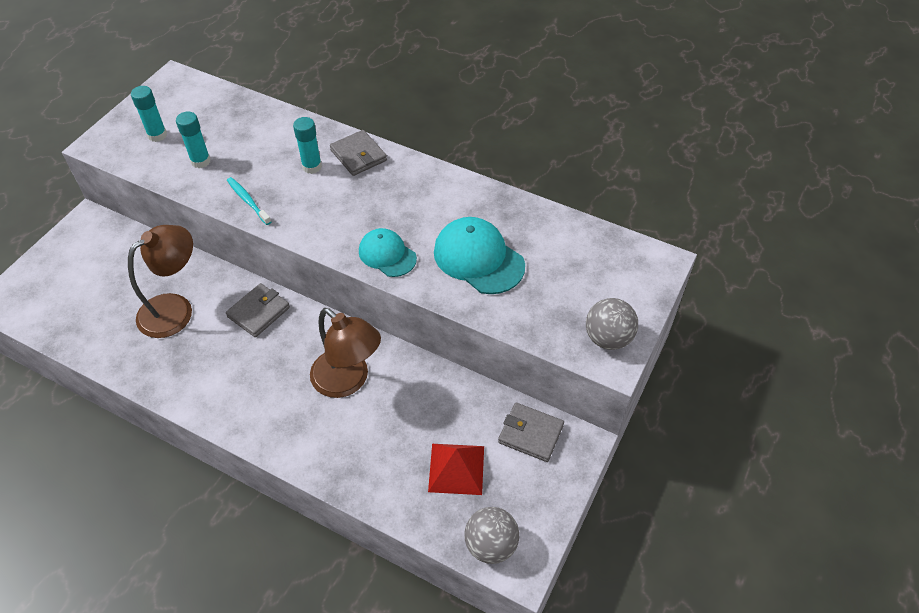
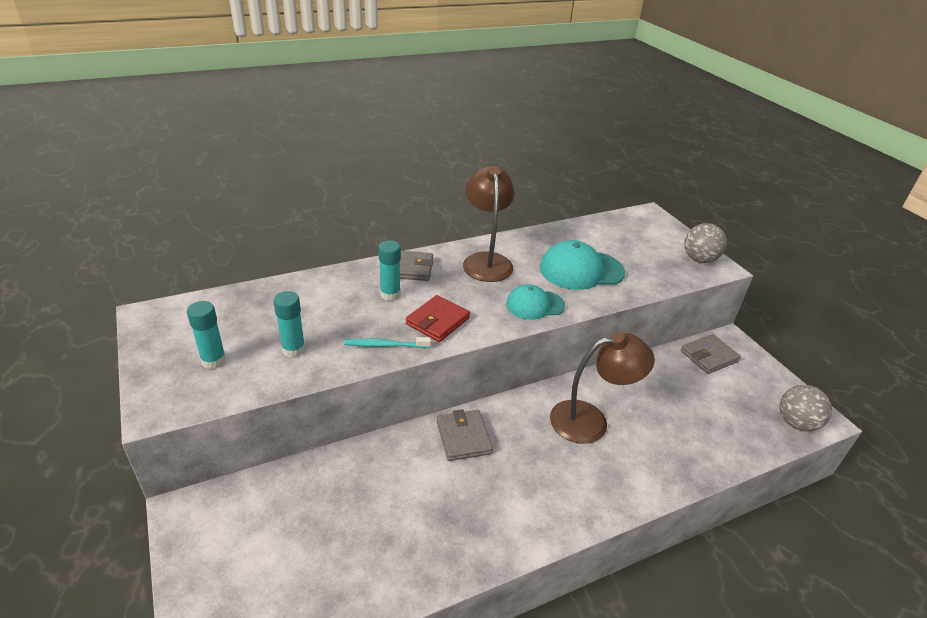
camera: 55 degrees left, 15 degrees down
(175, 309) = (398, 495): brown lamp -> brown lamp (486, 261)
(304, 211) = (437, 321): none -> red wallet
(456, 468) = (718, 406): red pyramid -> none

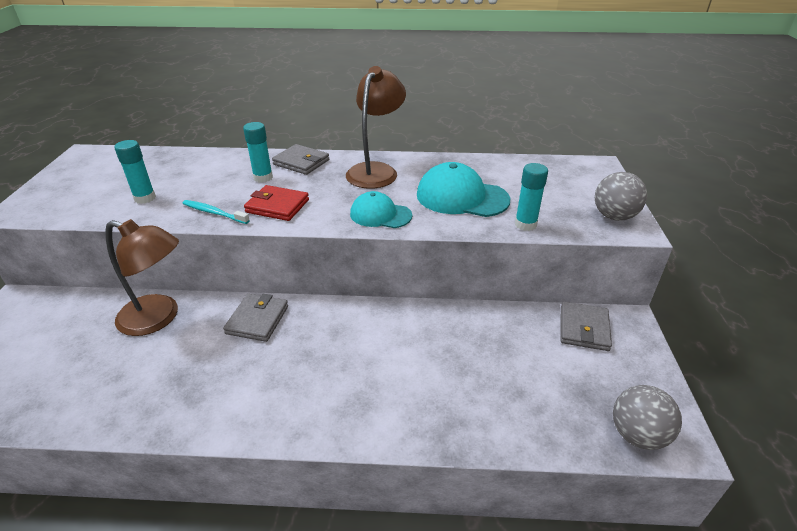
camera: 30 degrees right, 0 degrees up
(213, 361) = (85, 191): turquoise glue stick -> turquoise glue stick (525, 224)
(437, 321) = (277, 206): red wallet -> red wallet turned 45 degrees clockwise
(590, 420) = (388, 346): brown lamp -> brown lamp (159, 318)
(709, 356) = (583, 328): grey wallet -> grey wallet turned 75 degrees counterclockwise

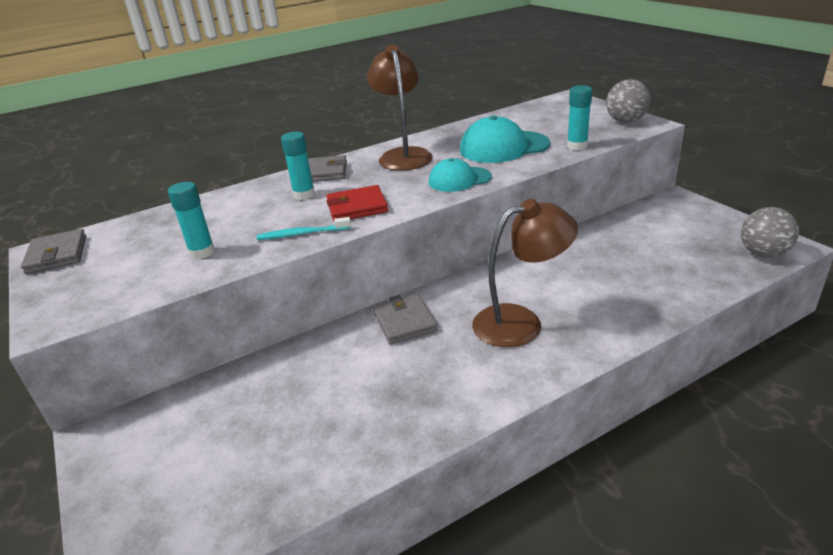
camera: 30 degrees left, 5 degrees down
(159, 318) = (302, 366): brown lamp -> brown lamp (521, 322)
(583, 328) = (656, 214): grey wallet -> grey wallet (57, 255)

